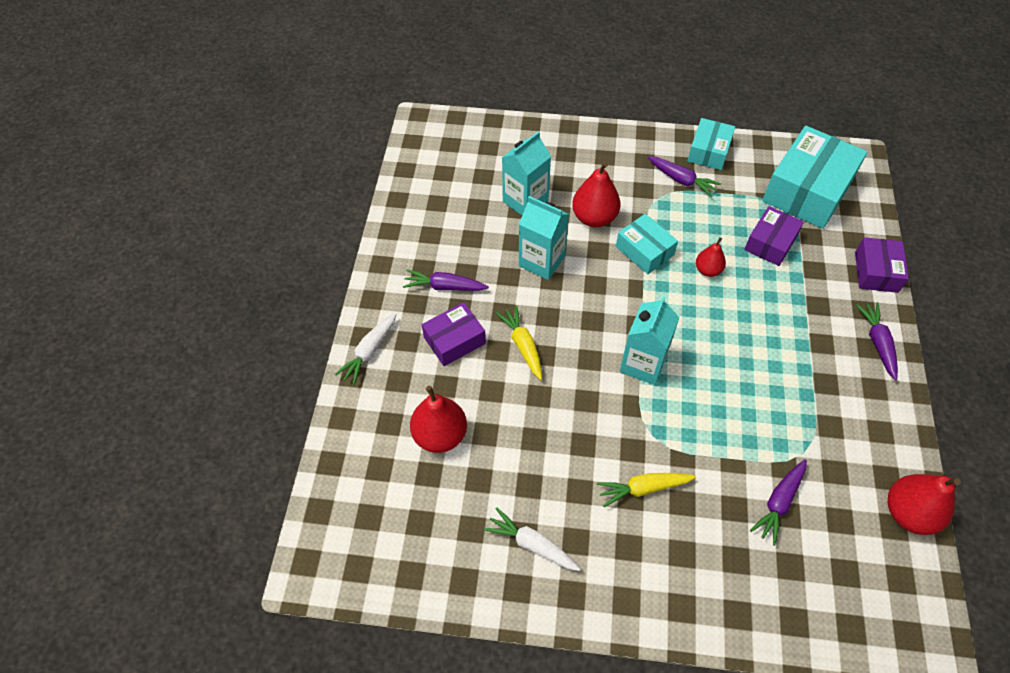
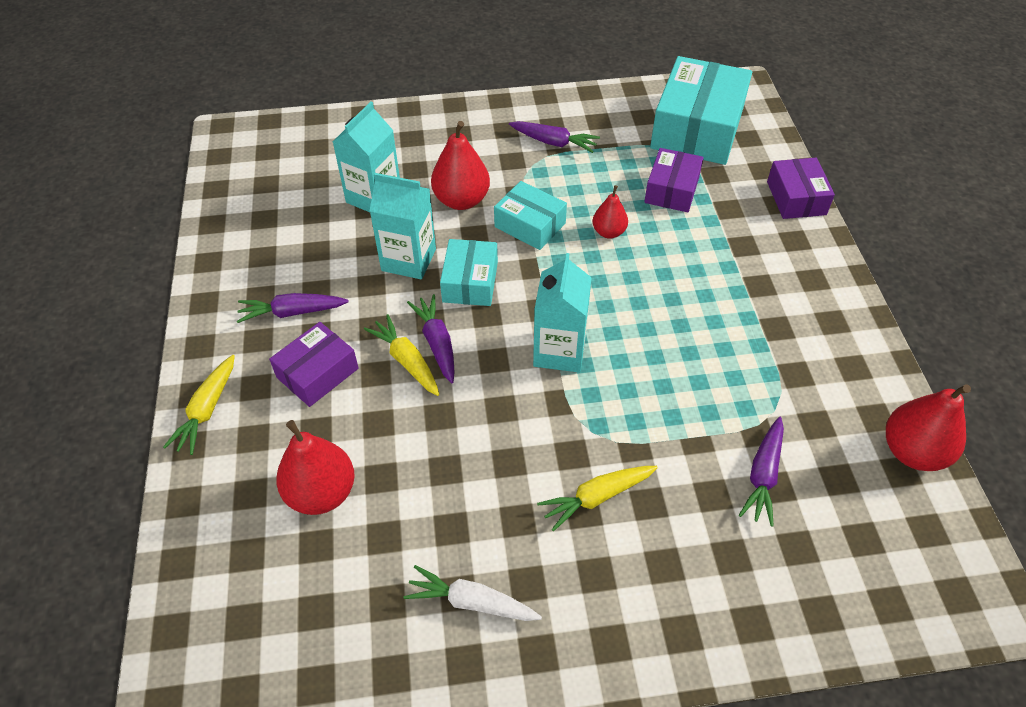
camera: 15 degrees left, 5 degrees down
(369, 352) = (207, 410): white carrot -> yellow carrot
(709, 151) = (577, 108): turquoise box -> turquoise box (470, 282)
(877, 342) = (820, 272): purple carrot -> purple carrot (437, 342)

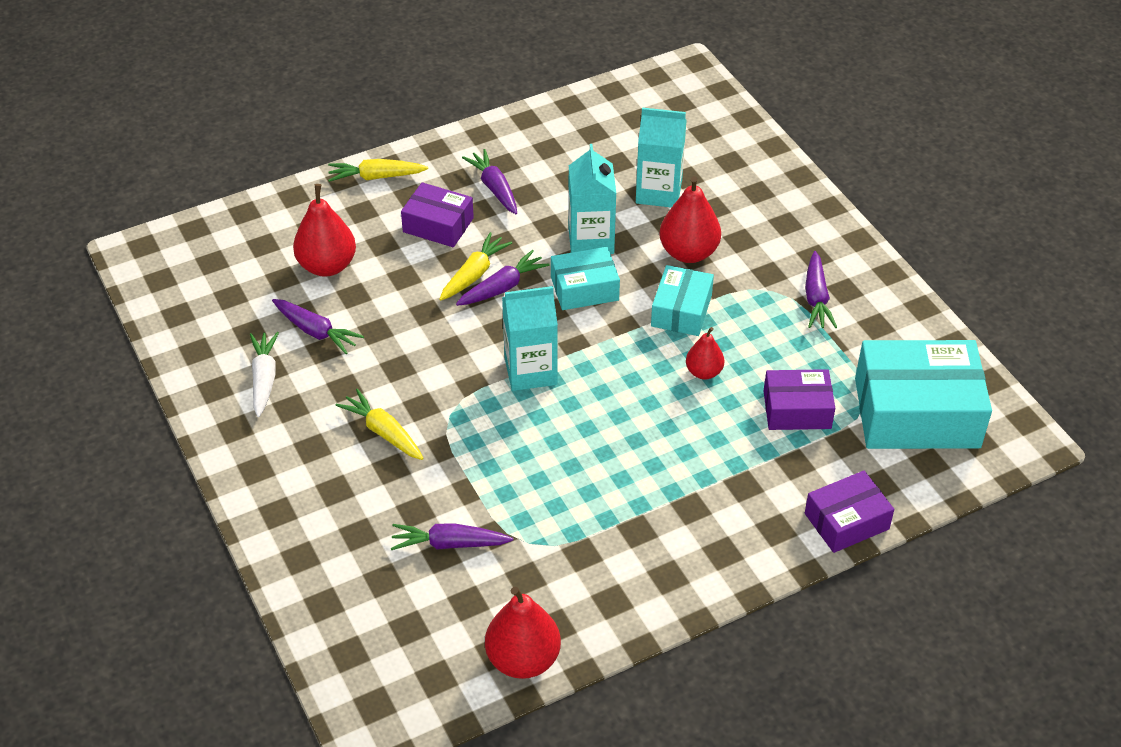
camera: 70 degrees right, 5 degrees down
(421, 528) = (316, 332): none -> purple carrot

